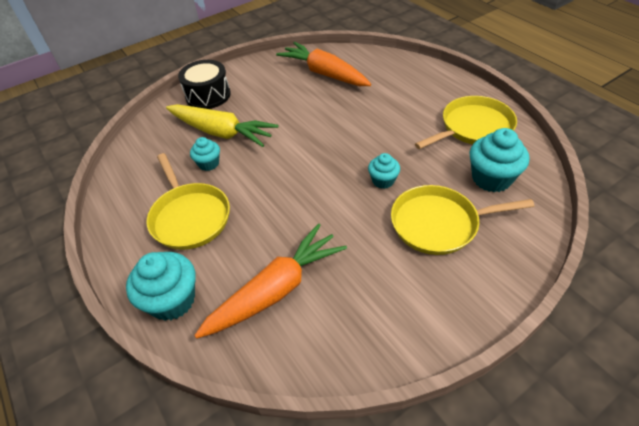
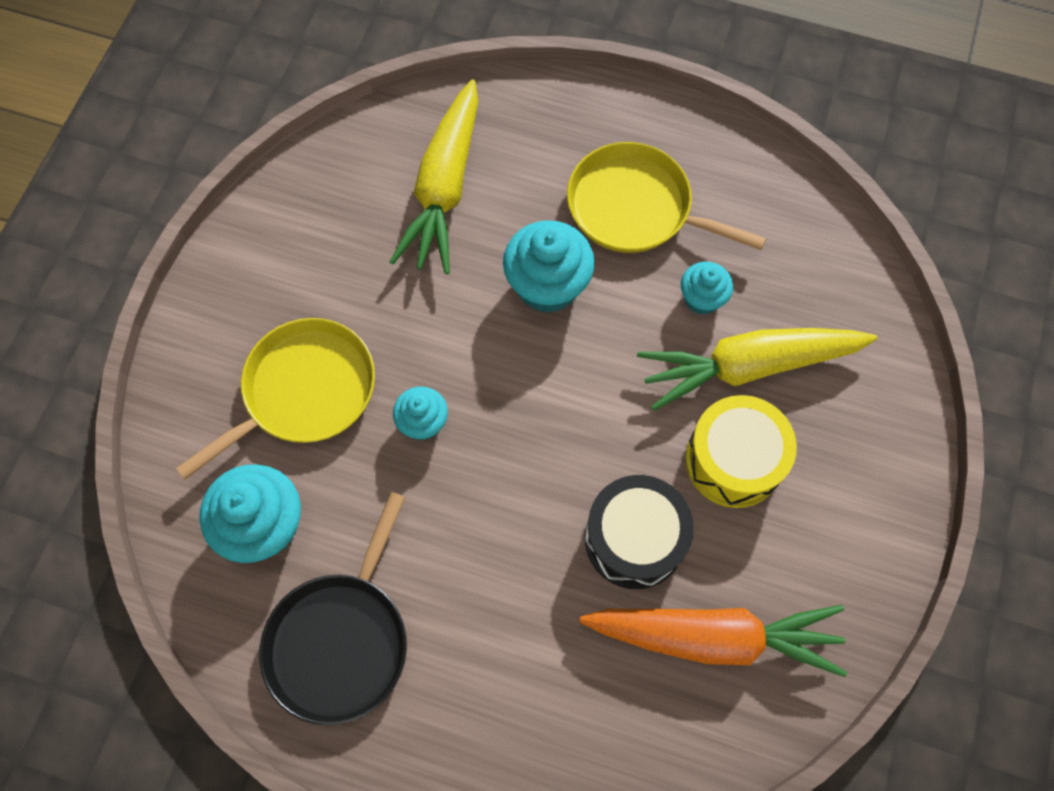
camera: 140 degrees right, 20 degrees up
(172, 300) = (546, 112): turquoise cupcake -> turquoise cupcake (547, 285)
(208, 95) = (866, 435): black drum -> black drum (634, 539)
(263, 109) = (733, 460): none -> yellow drum
(276, 289) = (444, 189): orange carrot -> yellow carrot
(473, 127) = (341, 641): yellow pan -> black pan

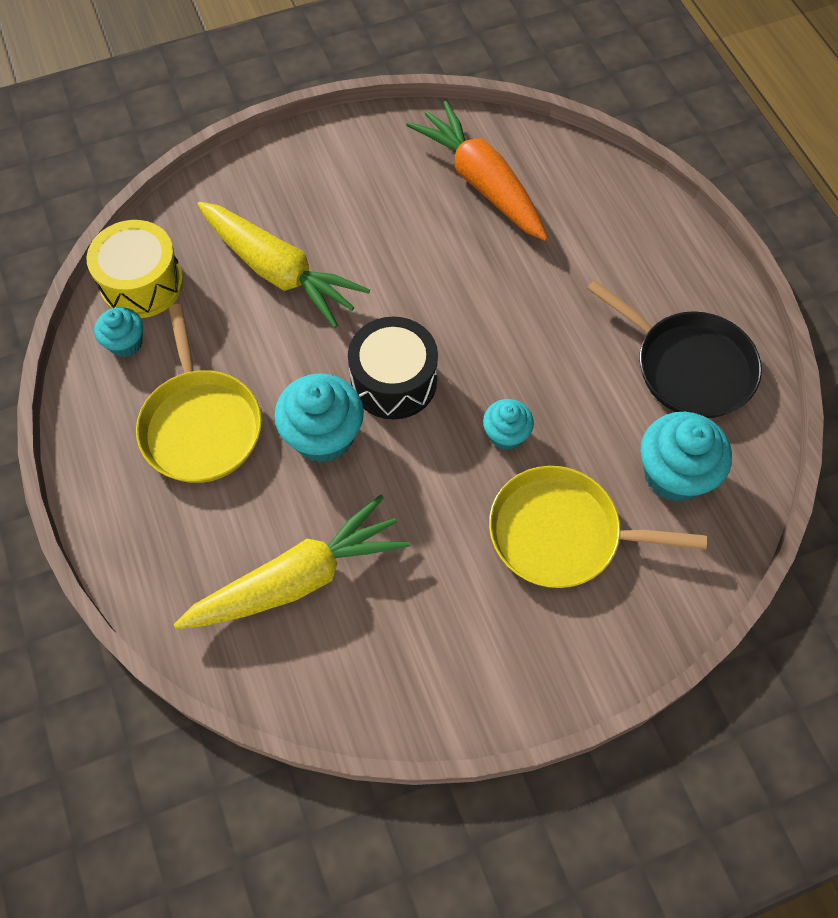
camera: 130 degrees left, 5 degrees down
(341, 641) = (689, 367): black pan -> black pan turned 60 degrees clockwise
(634, 539) = (462, 258): black drum -> black drum (394, 381)
(702, 298) = (247, 331): turquoise cupcake -> turquoise cupcake (126, 343)
(733, 460) = (357, 239): yellow drum -> yellow drum (142, 283)

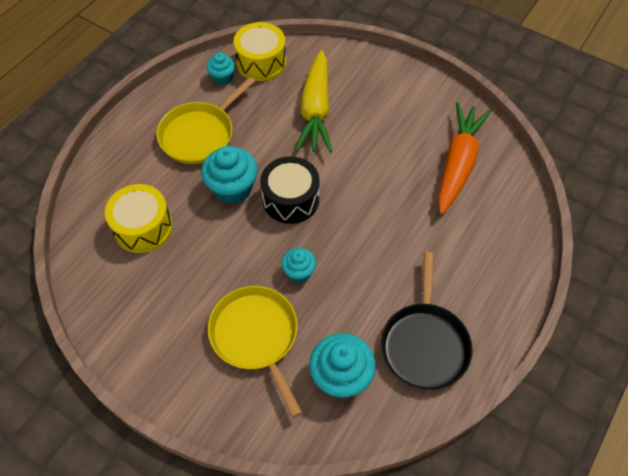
camera: 55 degrees right, 5 degrees down
(299, 578) = (143, 227): yellow carrot -> yellow drum

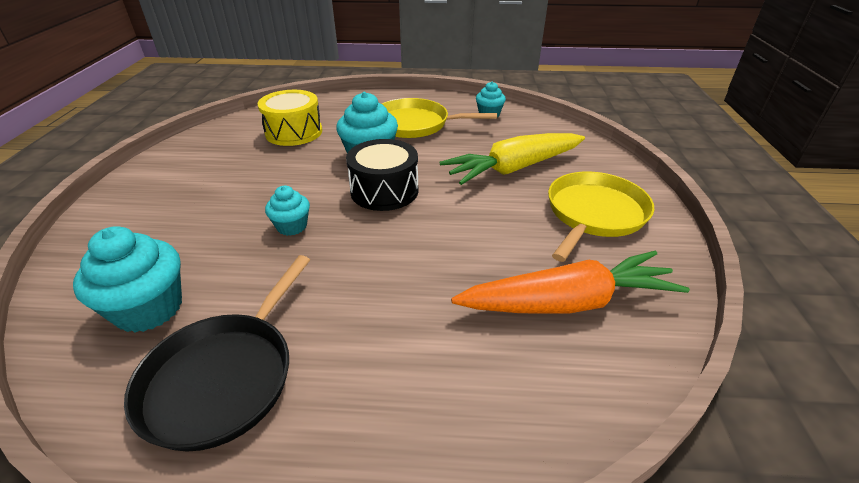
camera: 60 degrees right, 20 degrees down
(256, 336) = (193, 226): yellow pan -> yellow pan (594, 214)
(261, 62) = (531, 124): yellow drum -> none
(424, 344) = (224, 378): black pan -> black pan turned 45 degrees counterclockwise

